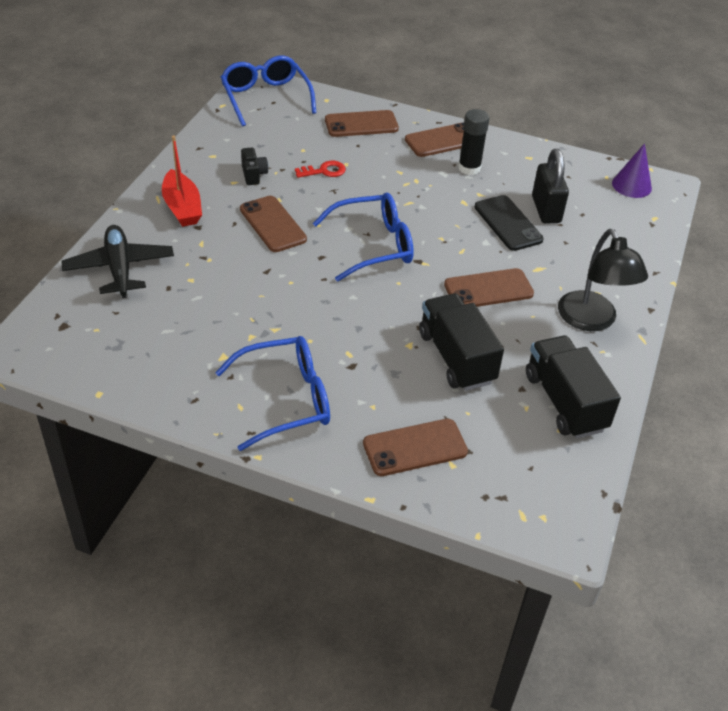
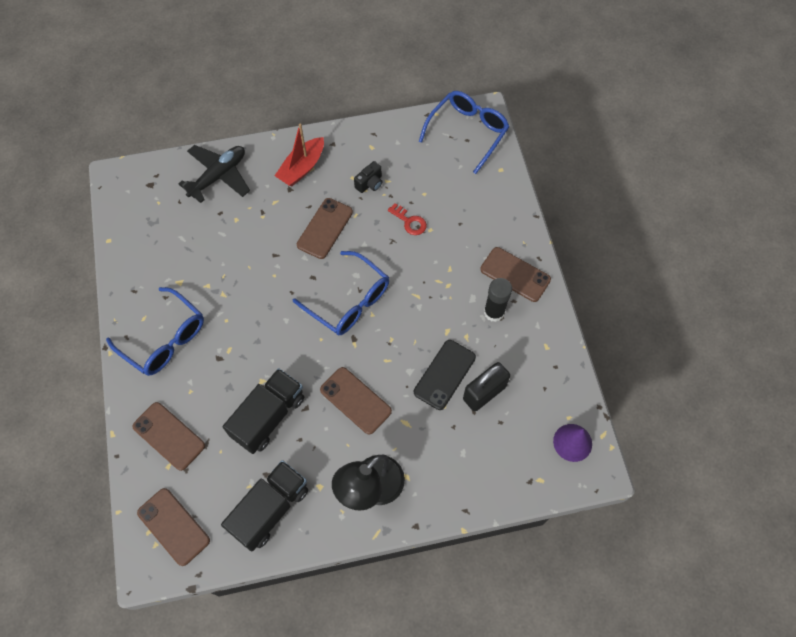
camera: 60 degrees right, 20 degrees up
(361, 124) = (488, 210): brown phone -> brown phone (173, 526)

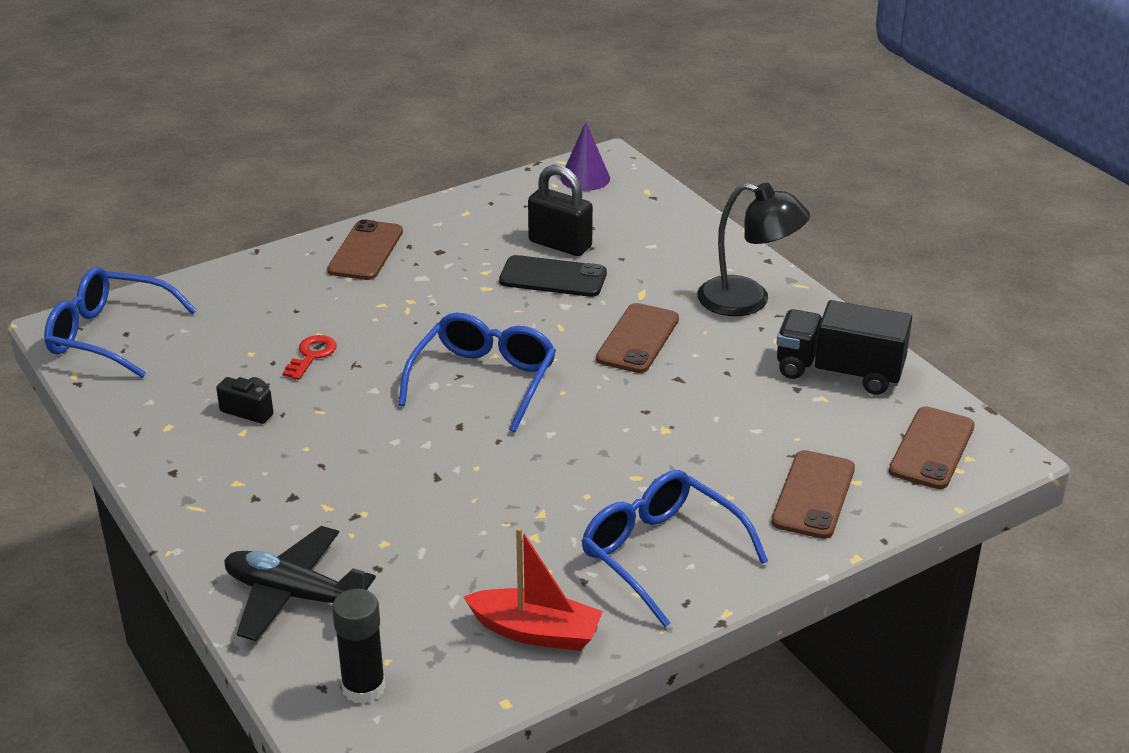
camera: 110 degrees left, 30 degrees down
(164, 339) = (661, 554): blue glasses -> blue glasses turned 60 degrees counterclockwise
(268, 417) = (714, 408): black truck -> none
(302, 168) = (239, 494): red boat -> red boat (536, 632)
(325, 228) = (360, 436): brown phone -> none
(494, 312) = (435, 257): black glue stick -> black glue stick (363, 687)

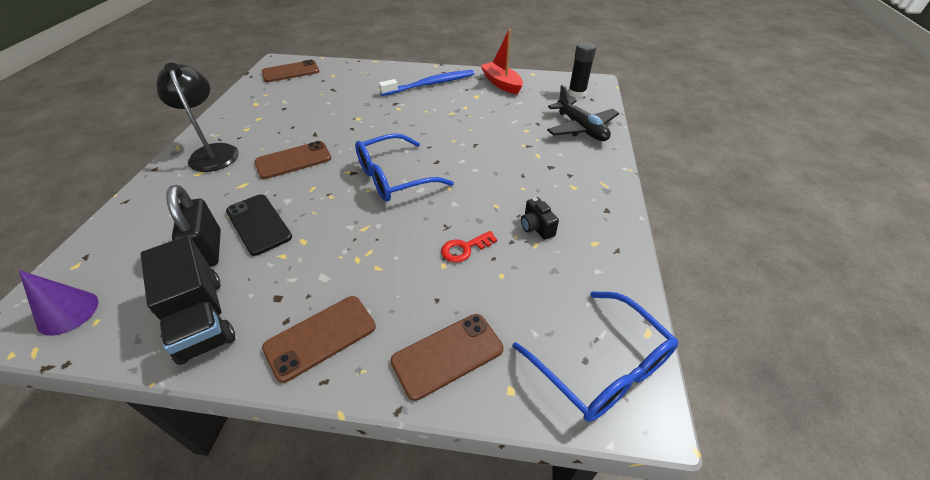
camera: 140 degrees left, 10 degrees up
(661, 554) = (430, 84): blue glasses -> blue toothbrush
(813, 495) = (353, 77): brown phone -> brown phone (447, 355)
(839, 372) = (257, 106): black truck -> black truck (201, 318)

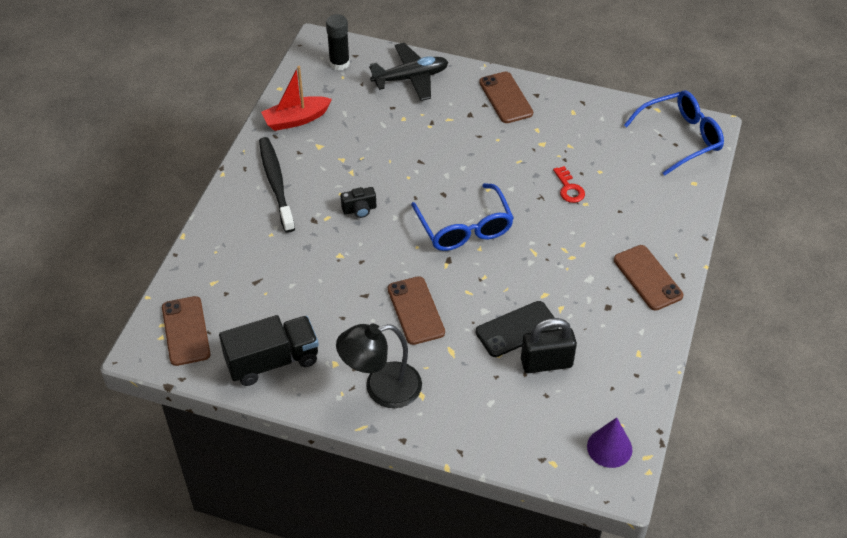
camera: 80 degrees left, 5 degrees up
(201, 318) = (623, 353): black truck -> black truck (272, 361)
(430, 84) = (276, 184): blue toothbrush -> black toothbrush
(447, 355) = (667, 210): brown phone -> brown phone (506, 98)
(536, 227) = (551, 141): black camera -> black camera (359, 210)

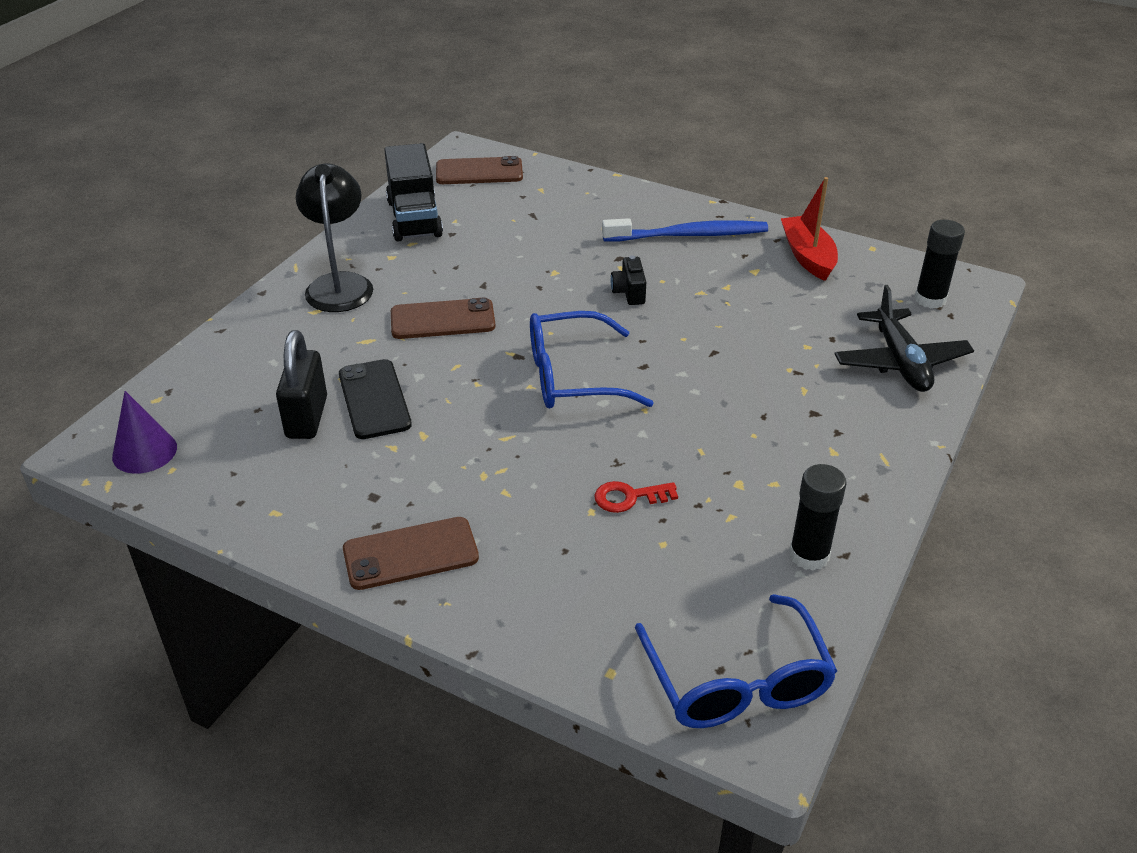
camera: 100 degrees right, 10 degrees down
(276, 184) = (688, 235): black toothbrush -> blue toothbrush
(506, 98) = (855, 458): brown phone -> none
(588, 115) = (809, 555): none -> black glue stick

